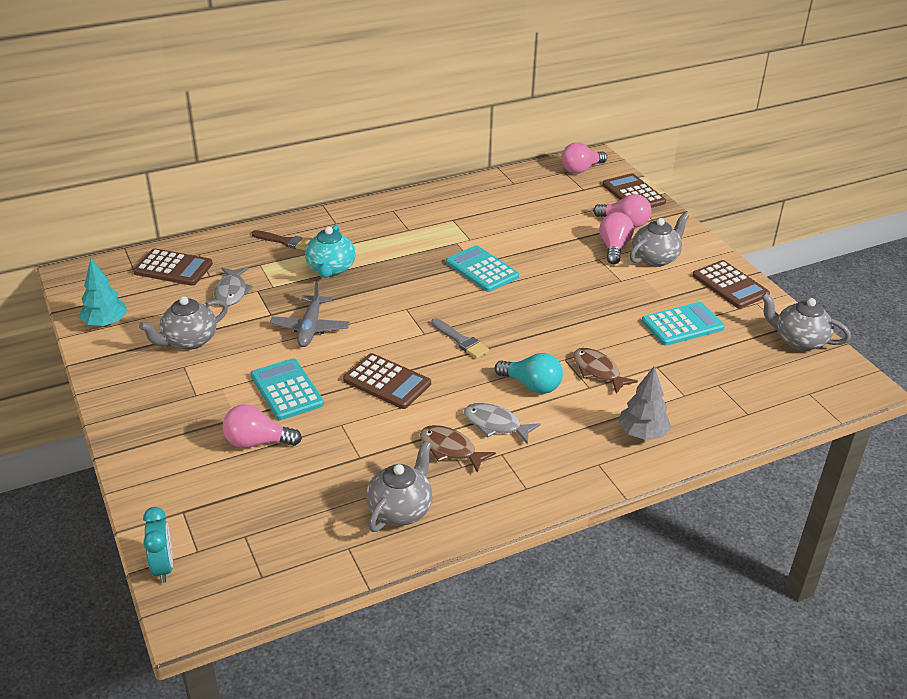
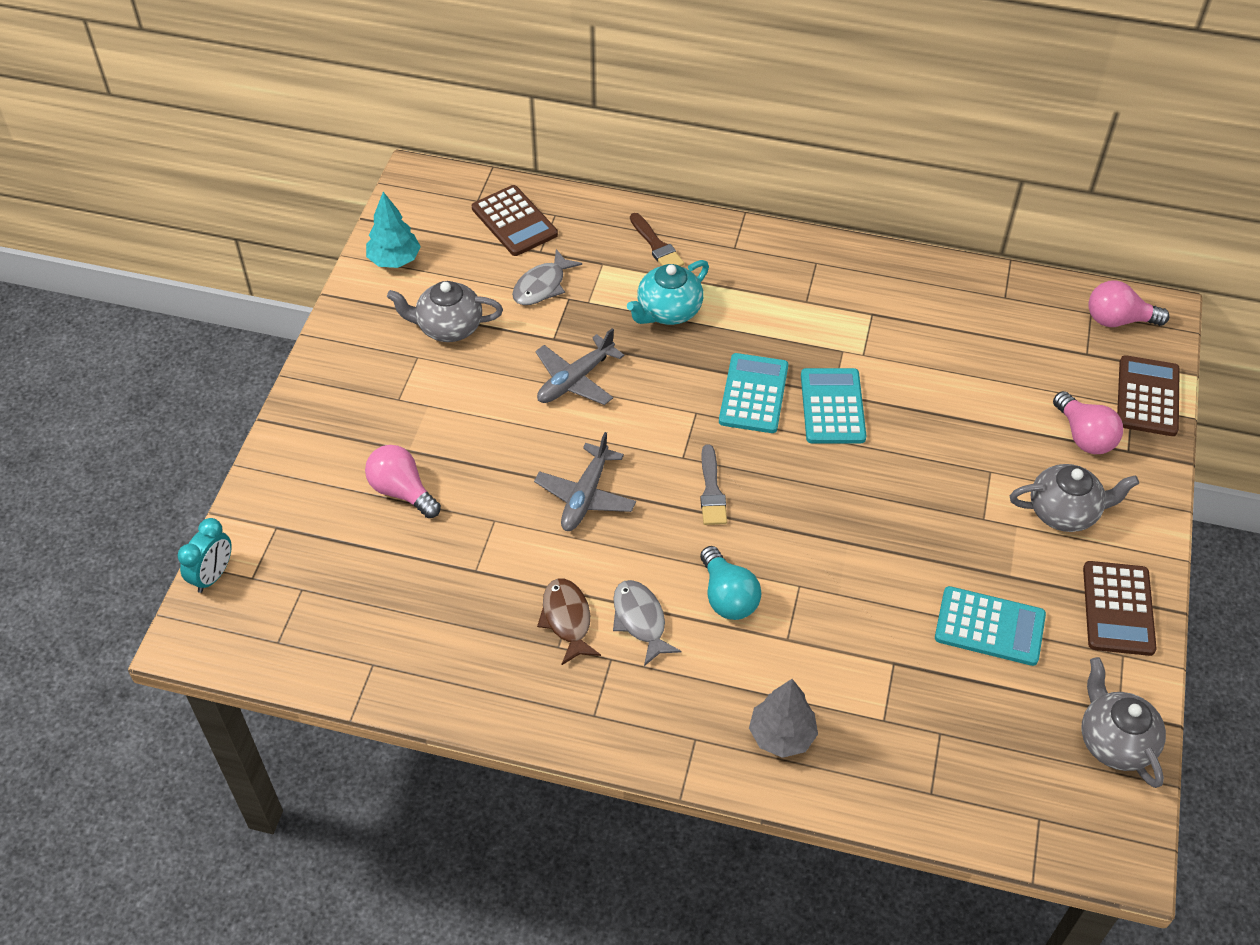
camera: 40 degrees right, 15 degrees up
(286, 390) = (482, 445): turquoise calculator -> turquoise calculator (753, 394)
(387, 382) = (585, 496): brown calculator -> grey plane
(400, 510) = (455, 656): grey teapot -> none
(598, 371) = (819, 625): brown fish -> none
(614, 248) = (1027, 466): pink light bulb -> none

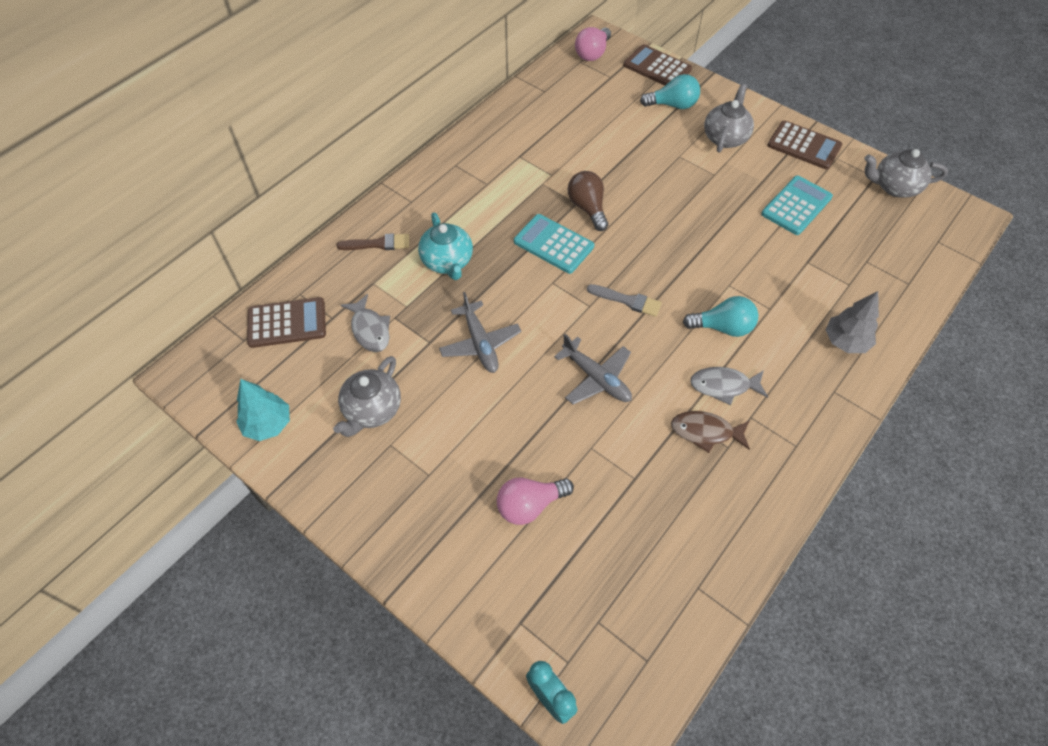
camera: 65 degrees left, 5 degrees up
(832, 407) = (587, 208): turquoise calculator -> brown light bulb
(1084, 436) = (672, 105): pink light bulb -> turquoise light bulb

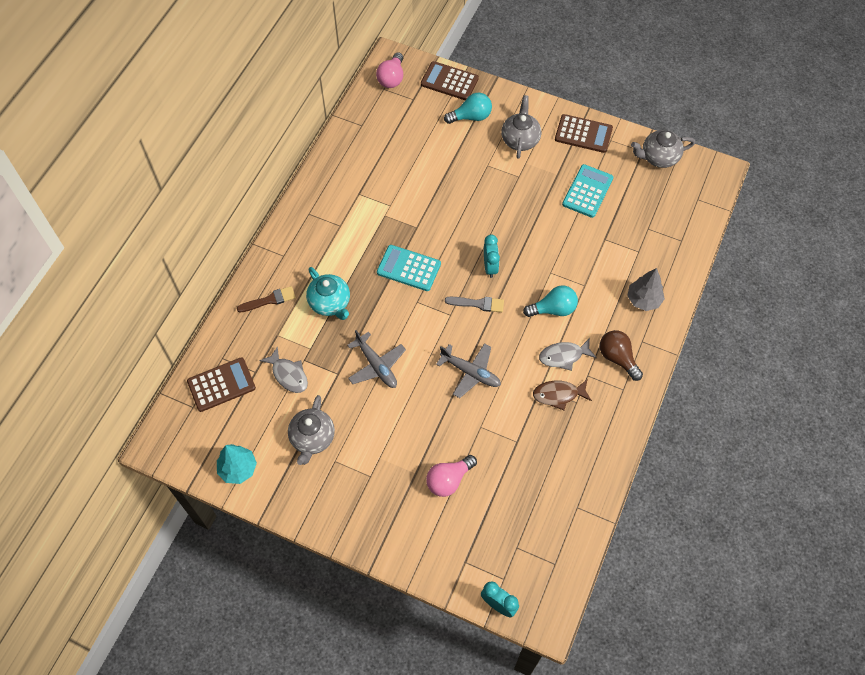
camera: 15 degrees left, 5 degrees up
(587, 208) = (427, 230): brown light bulb -> brown light bulb (617, 358)
(654, 263) = (490, 267): none -> turquoise clock

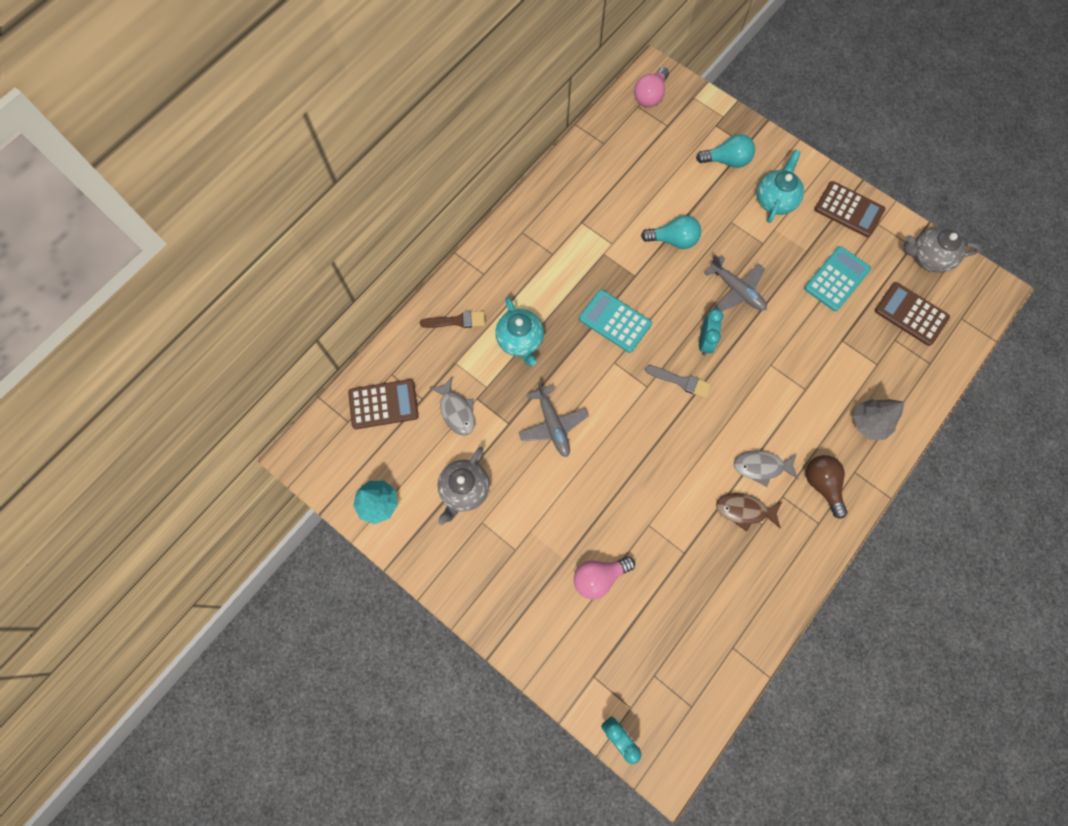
camera: 15 degrees right, 10 degrees up
(449, 81) = (713, 114): brown calculator -> brown calculator (911, 314)
(471, 372) = (653, 459): grey plane -> grey plane (737, 290)
(520, 139) = (775, 200): grey teapot -> turquoise teapot
(553, 309) = (763, 408): turquoise light bulb -> turquoise light bulb (673, 240)

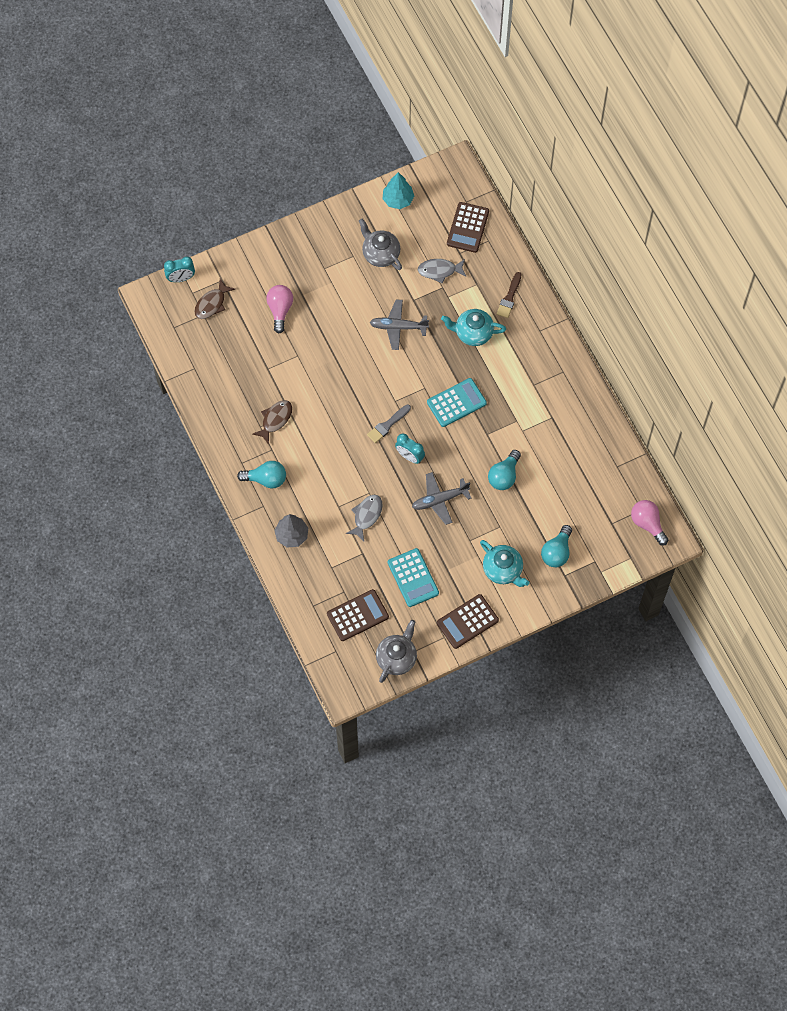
camera: 115 degrees right, 5 degrees down
(633, 672) = (212, 304): none -> brown fish
(761, 467) = (299, 446): grey fish -> grey fish (366, 516)
(822, 484) = (266, 479): brown light bulb -> turquoise light bulb

